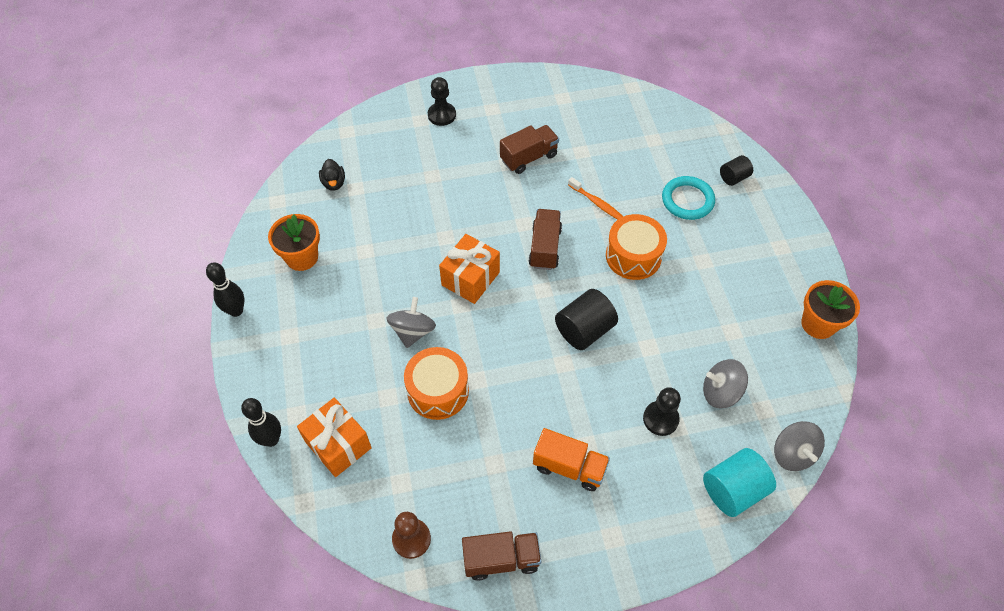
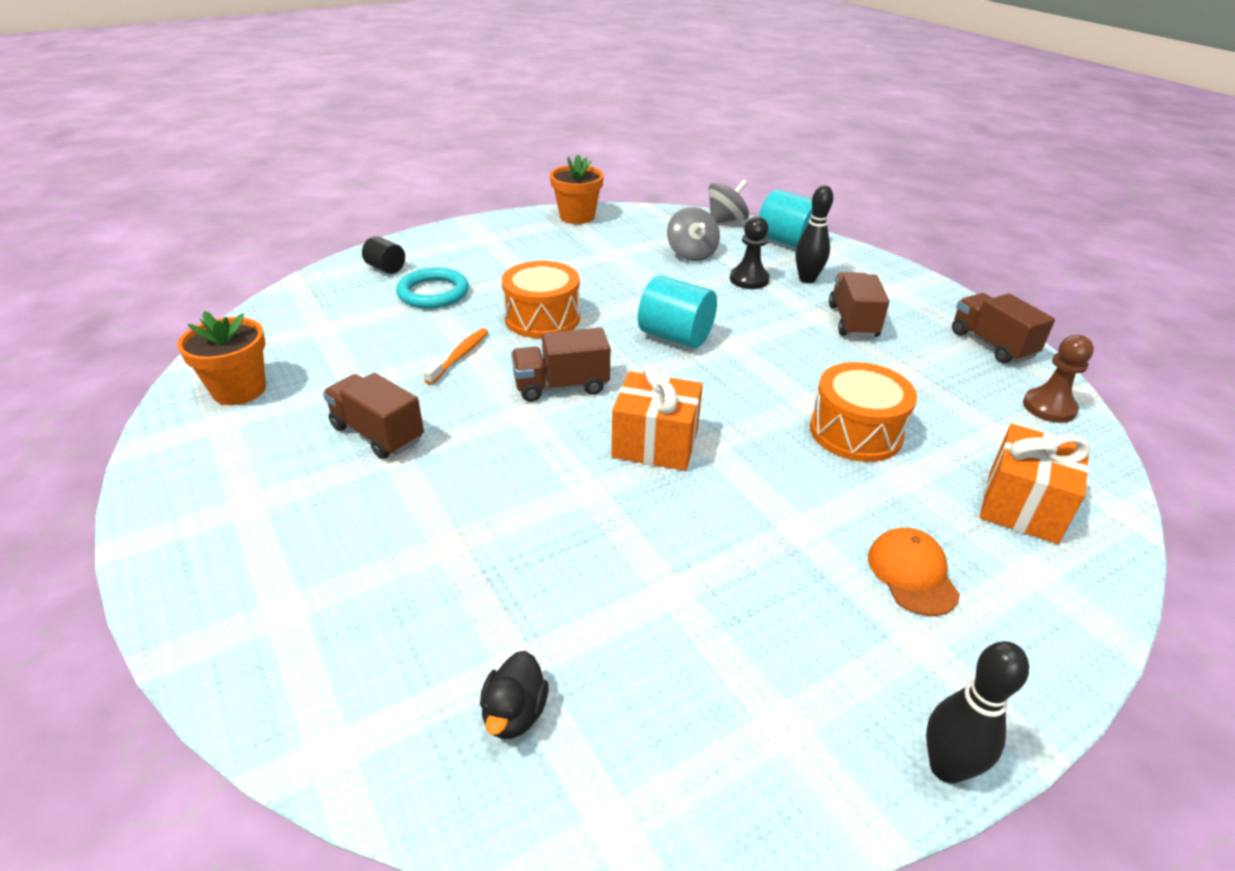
camera: 110 degrees left, 20 degrees down
(271, 439) = (1099, 588): black bowling pin -> black bowling pin (807, 279)
(302, 257) = (743, 694): orange flower pot -> orange flower pot (239, 390)
(324, 355) = (912, 574): none -> orange cap
(334, 183) = (514, 713): black duck -> black duck turned 135 degrees clockwise
(413, 331) = (787, 480): grey spinning top -> none
(442, 115) = (266, 576): black pawn -> none
(569, 467) = (852, 321): orange truck -> brown truck
(584, 330) = (675, 336): black cylinder -> turquoise cylinder

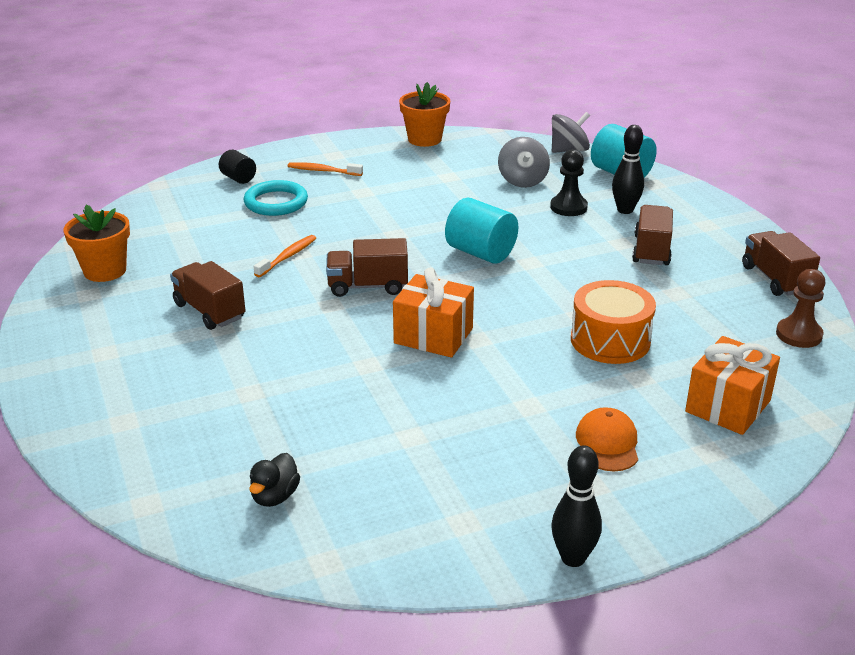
camera: 10 degrees right, 5 degrees down
(478, 255) = (323, 171): none -> orange toothbrush
(542, 318) = (366, 230): orange drum -> none

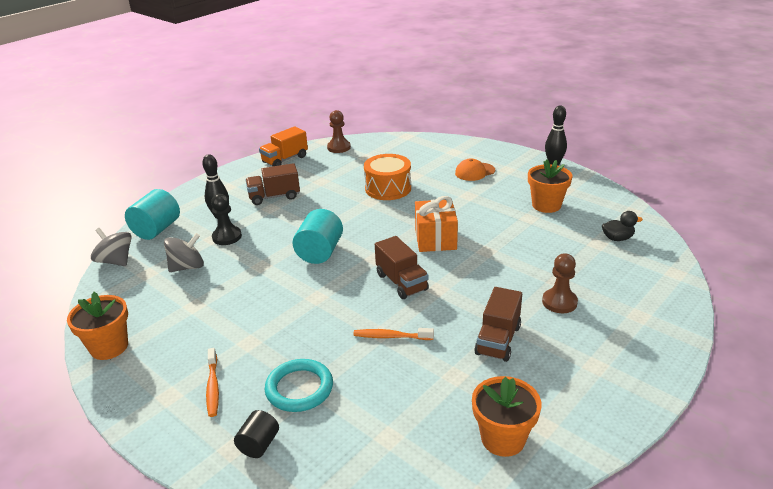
camera: 115 degrees left, 0 degrees up
(213, 375) = (559, 302): none -> brown pawn
(431, 471) = (546, 205): none -> orange flower pot
(728, 406) = (416, 153): orange gift -> none
(775, 279) = (285, 159): brown truck -> orange truck

